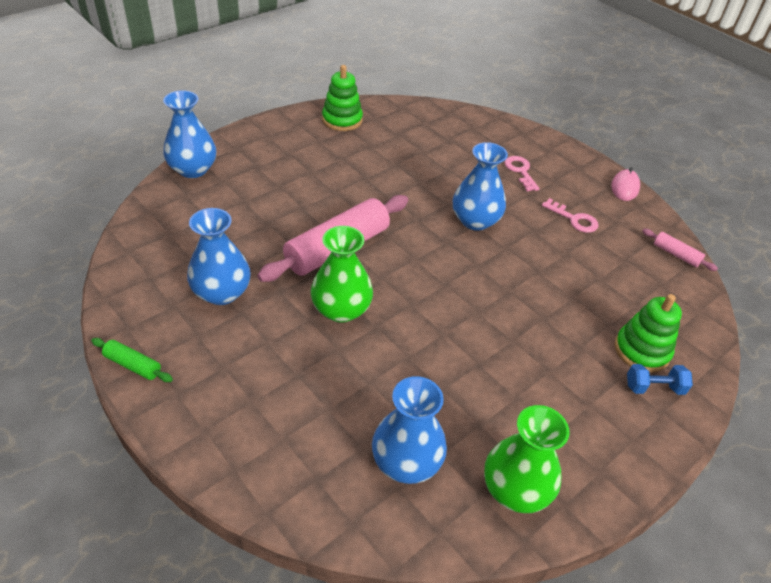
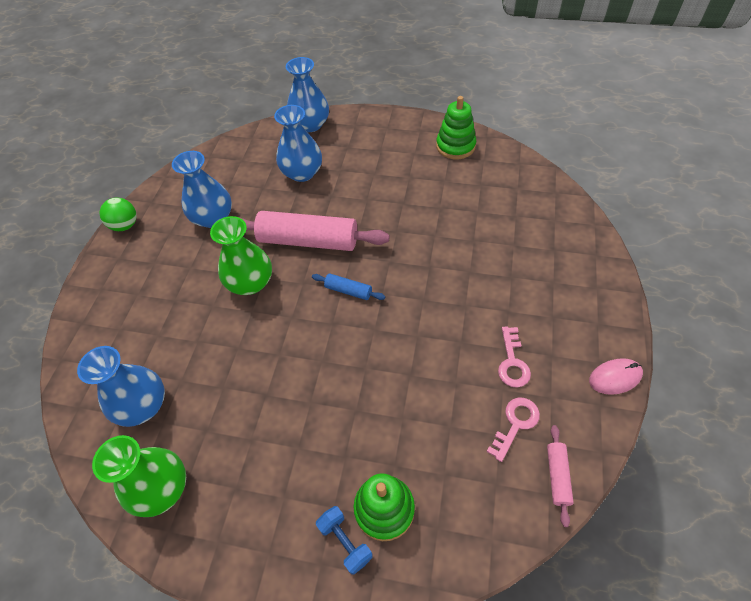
camera: 60 degrees right, 10 degrees up
(133, 365) = (125, 225): green rolling pin -> green ball
(422, 257) = (348, 290): none -> blue rolling pin
(475, 221) = (428, 296): blue vase -> blue vase (302, 173)
(520, 171) = (533, 286): pink key -> pink key (515, 424)

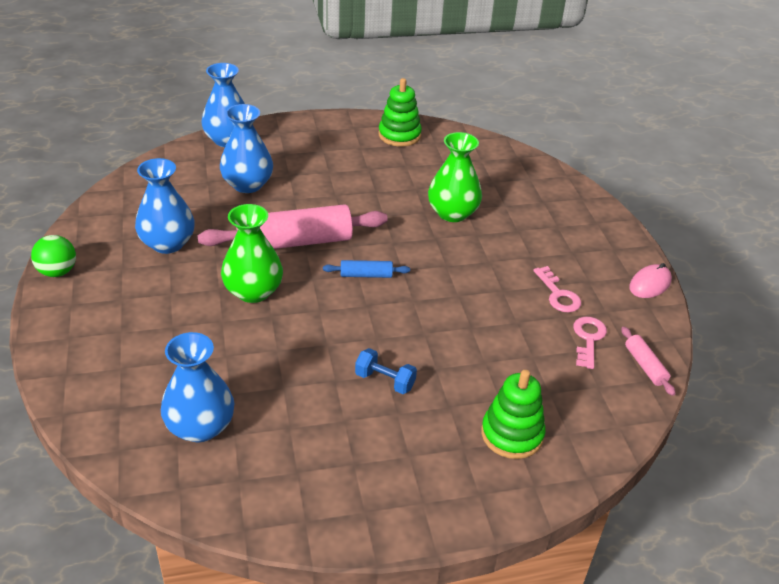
camera: 30 degrees left, 15 degrees down
(162, 488) = (273, 488): green vase -> green vase (452, 213)
(345, 542) = (491, 470): blue dumbbell -> blue dumbbell (385, 381)

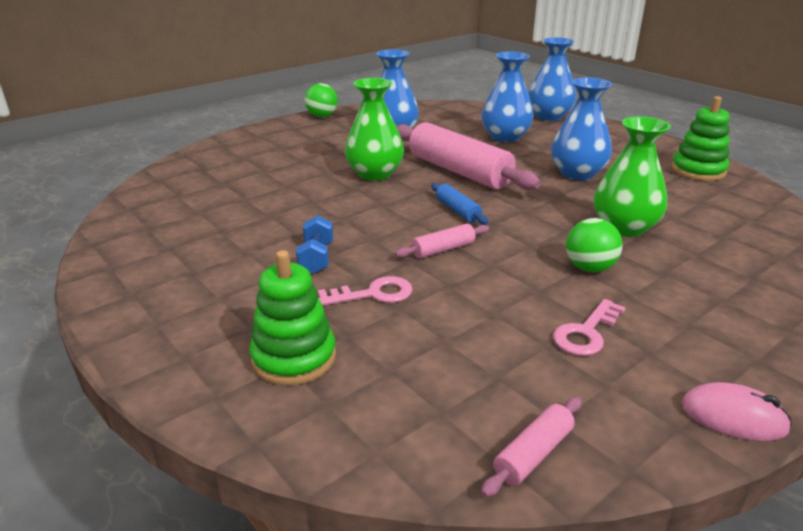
camera: 65 degrees right, 10 degrees down
(200, 427) = (199, 198): blue vase -> blue vase (577, 173)
(420, 309) = (443, 249): none -> pink rolling pin
(491, 255) = (589, 268): none -> green ball
(588, 339) = (529, 380): pink key -> pink key (373, 294)

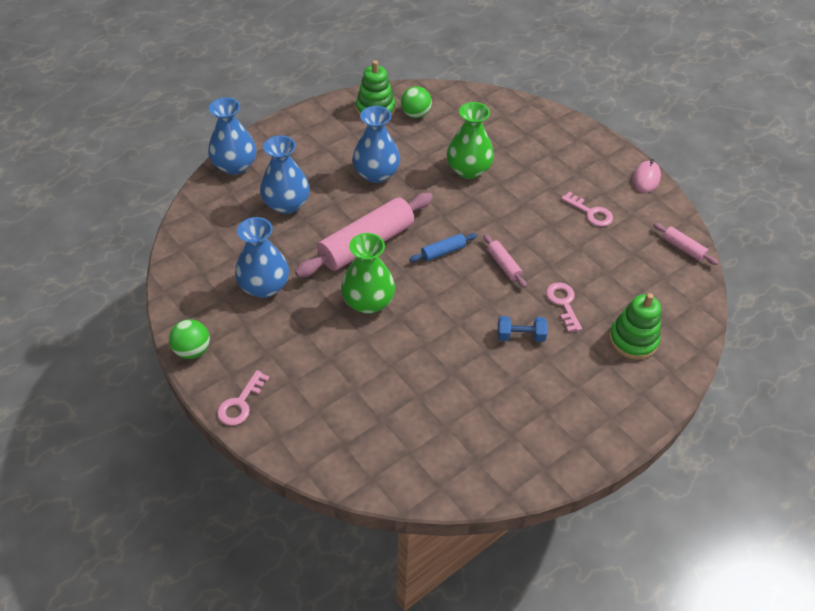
camera: 90 degrees left, 20 degrees up
(263, 132) = (241, 403): none -> pink key
(589, 268) = (522, 197): green ball -> green ball (415, 114)

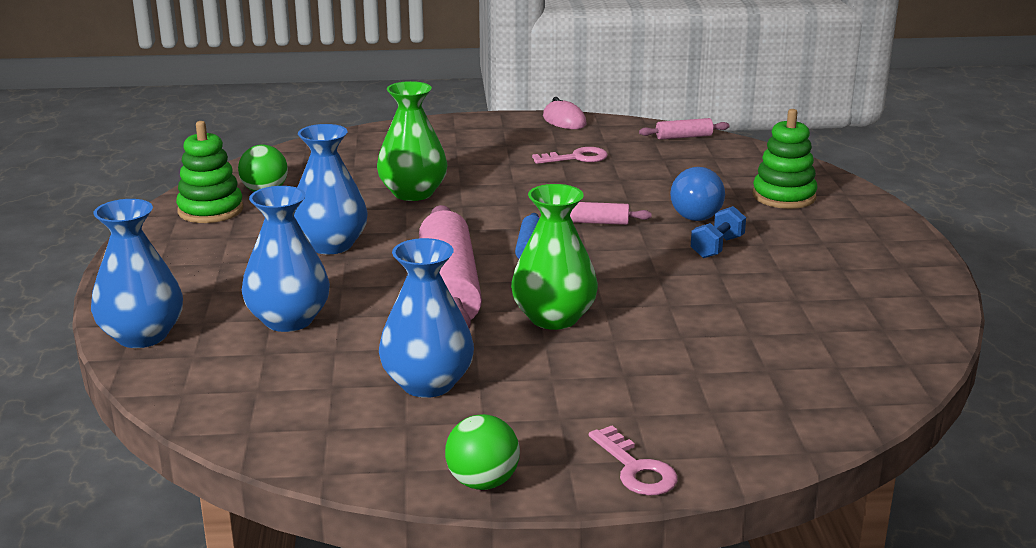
camera: 55 degrees left, 25 degrees down
(563, 303) = (694, 211): pink key -> blue light bulb

